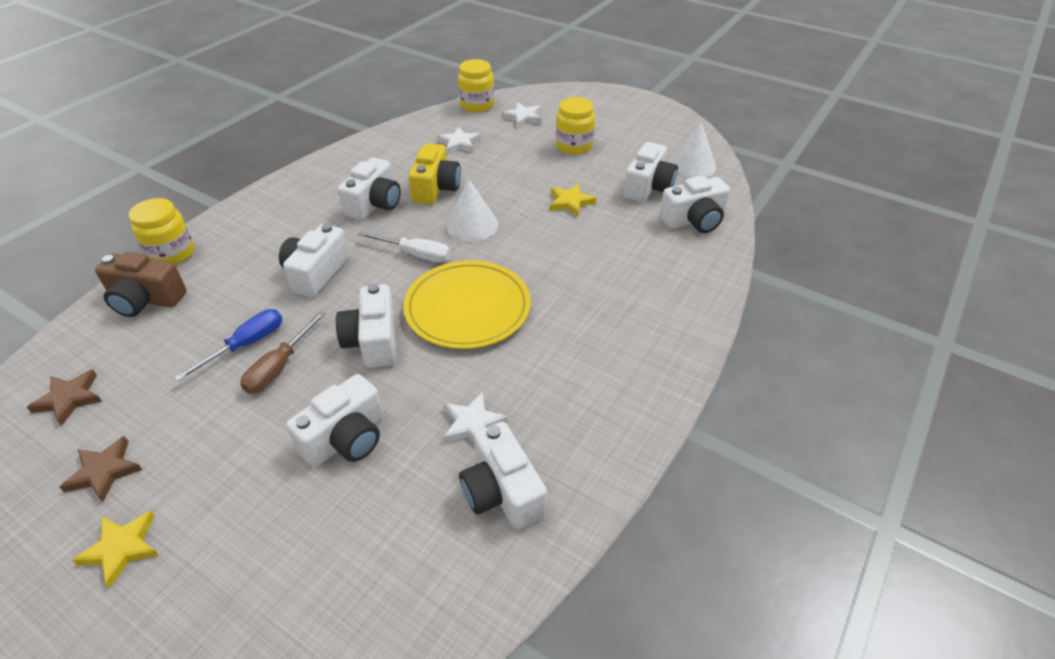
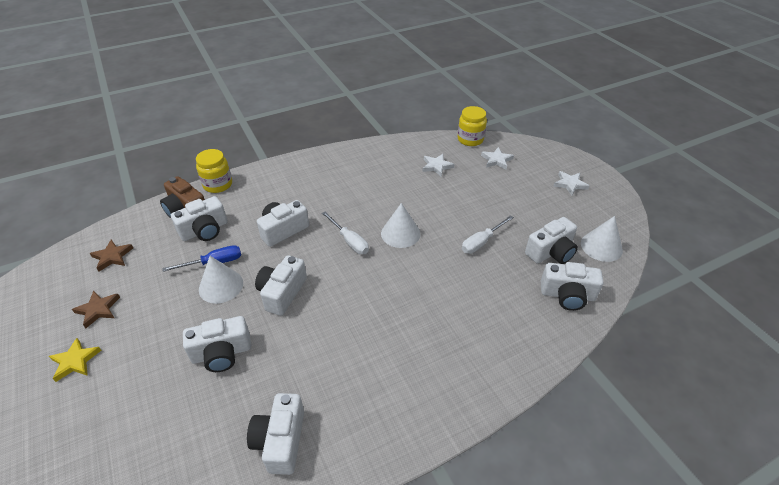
camera: 30 degrees right, 0 degrees up
(279, 366) = (221, 286): brown screwdriver -> white cone
(374, 204) = (350, 193): white camera -> white camera (204, 230)
(436, 188) = (397, 196): yellow camera -> none
(467, 308) = (354, 295): yellow plate -> none
(472, 424) = (297, 382): white star -> white star (570, 184)
(570, 202) = (481, 242): yellow star -> white screwdriver
(574, 146) = (518, 196): yellow jar -> none

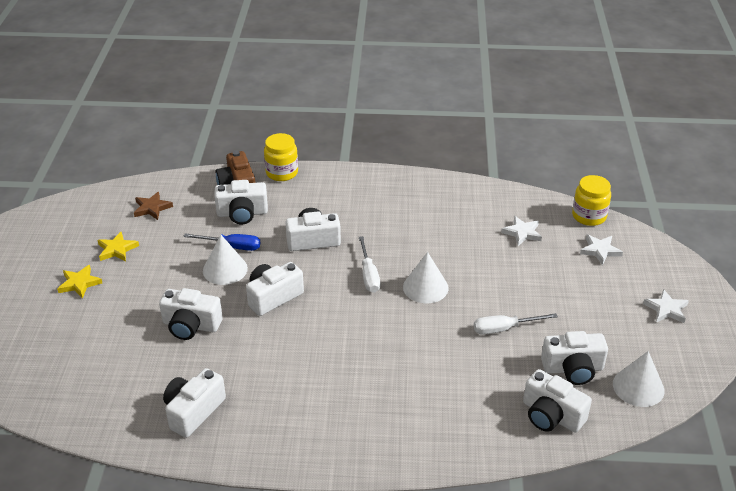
camera: 30 degrees right, 5 degrees down
(98, 310) = (117, 249): brown star -> yellow star

